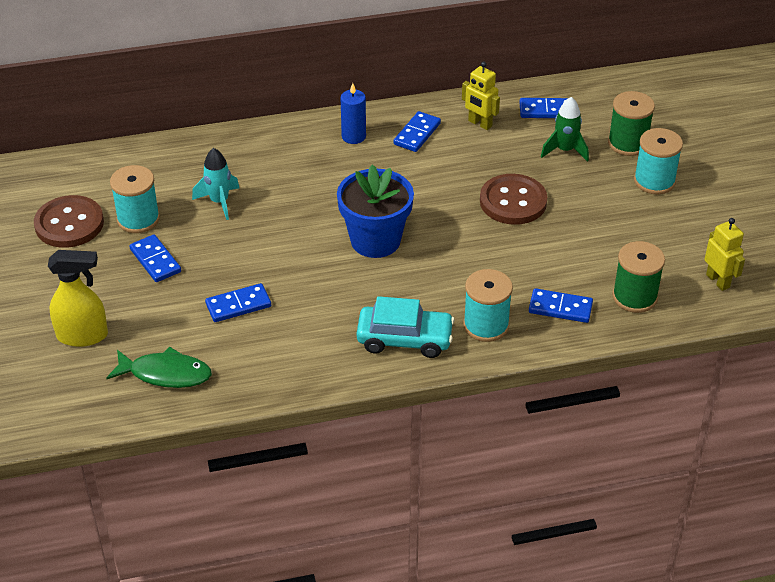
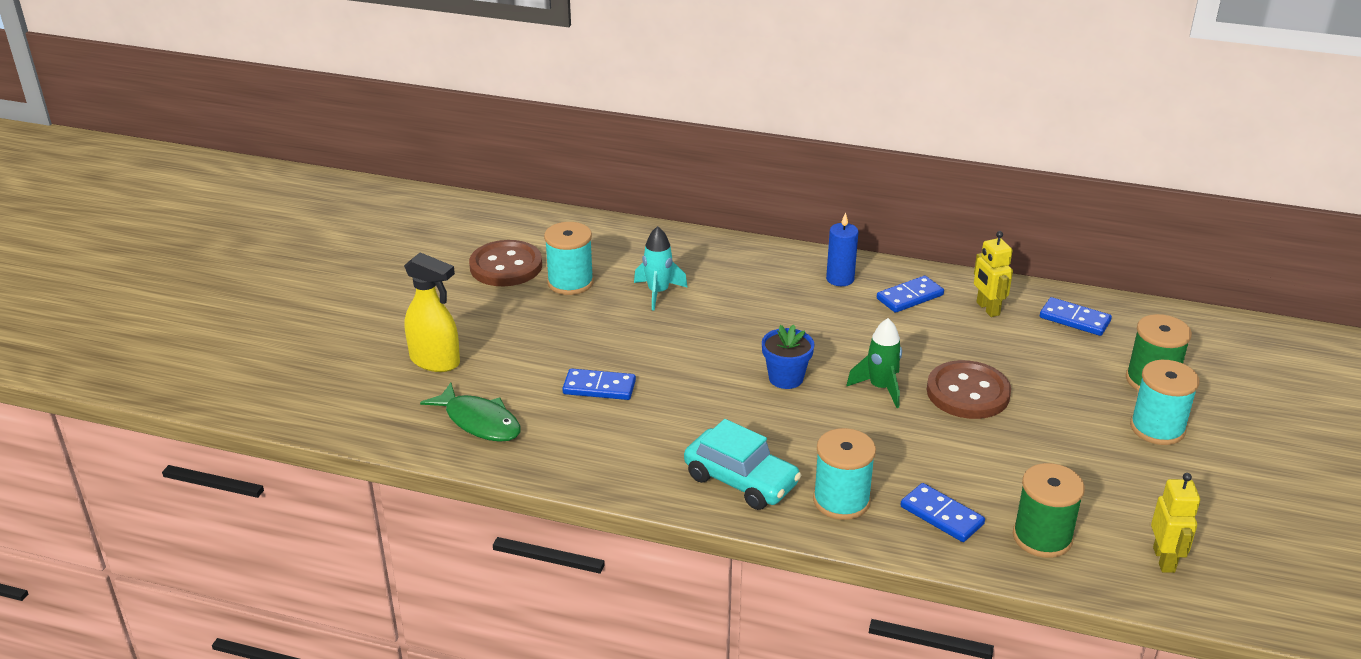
camera: 30 degrees right, 10 degrees down
(155, 260) = (555, 322): blue domino -> none
(375, 240) = (786, 378): blue flower pot -> blue flower pot, size x0.59
(565, 150) = (1068, 363): green rocket -> green rocket (880, 388)

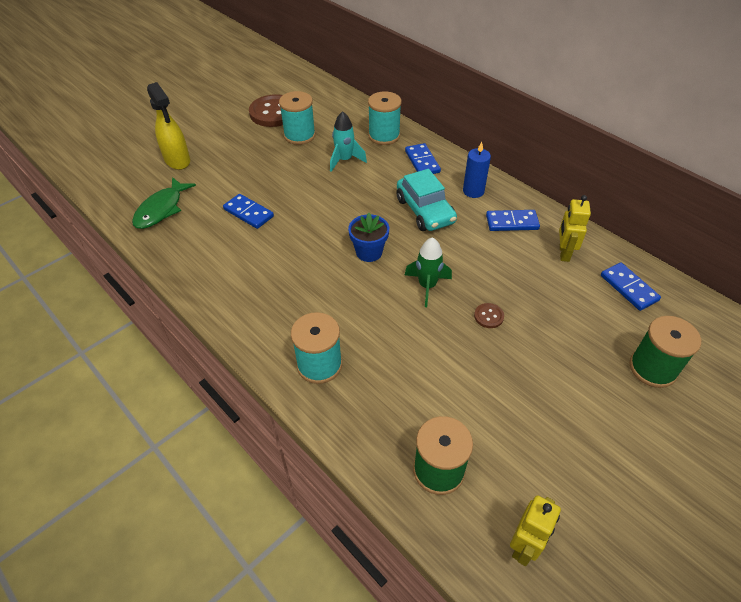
camera: 30 degrees right, 15 degrees up
(479, 422) = (161, 209): green fish -> green fish turned 45 degrees clockwise
(741, 481) = (269, 318): turquoise car -> turquoise car (425, 211)
(942, 515) = (379, 411): blue domino -> blue domino (422, 162)
(968, 393) = (488, 316): brown button -> brown button, size x0.43
(1157, 428) = (621, 415): turquoise spool -> turquoise spool (384, 136)

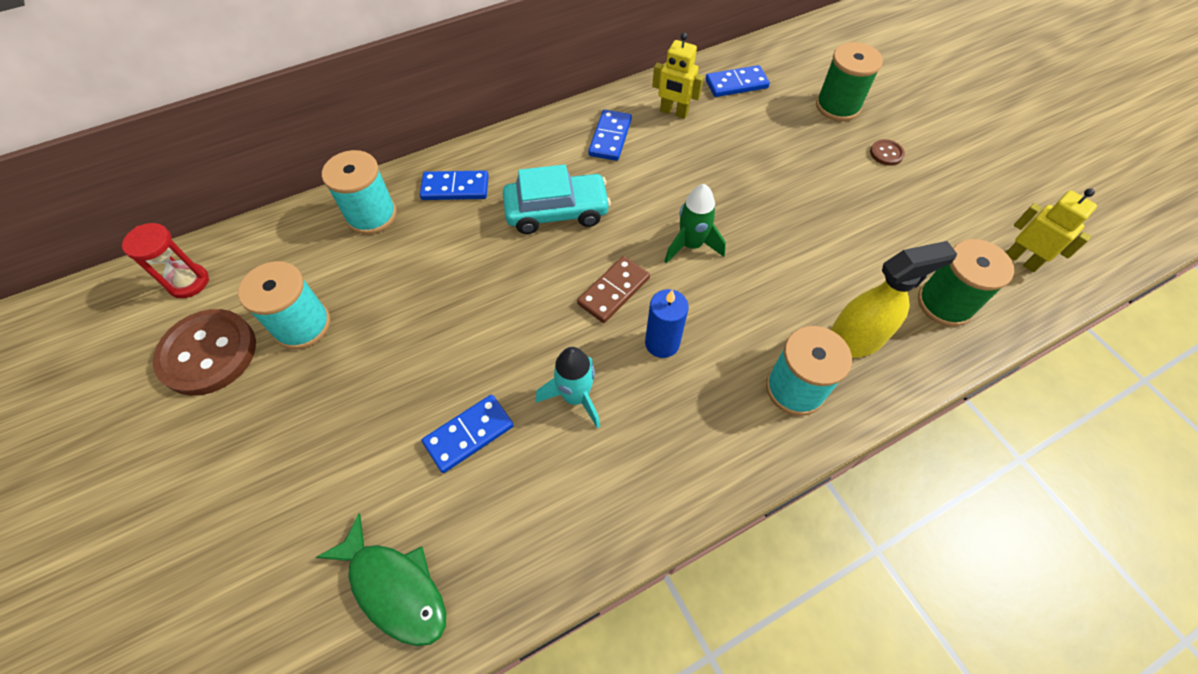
camera: 75 degrees left, 10 degrees up
(177, 160) = (257, 546): yellow spray bottle -> yellow spray bottle (855, 340)
(313, 92) = (188, 282): none -> red hourglass
(345, 160) = (403, 276): turquoise rocket -> turquoise rocket (575, 397)
(369, 252) = (613, 291): blue flower pot -> brown domino
(473, 191) = (540, 154): blue candle -> blue candle (662, 343)
(488, 316) = (751, 203): brown button -> brown button (886, 153)

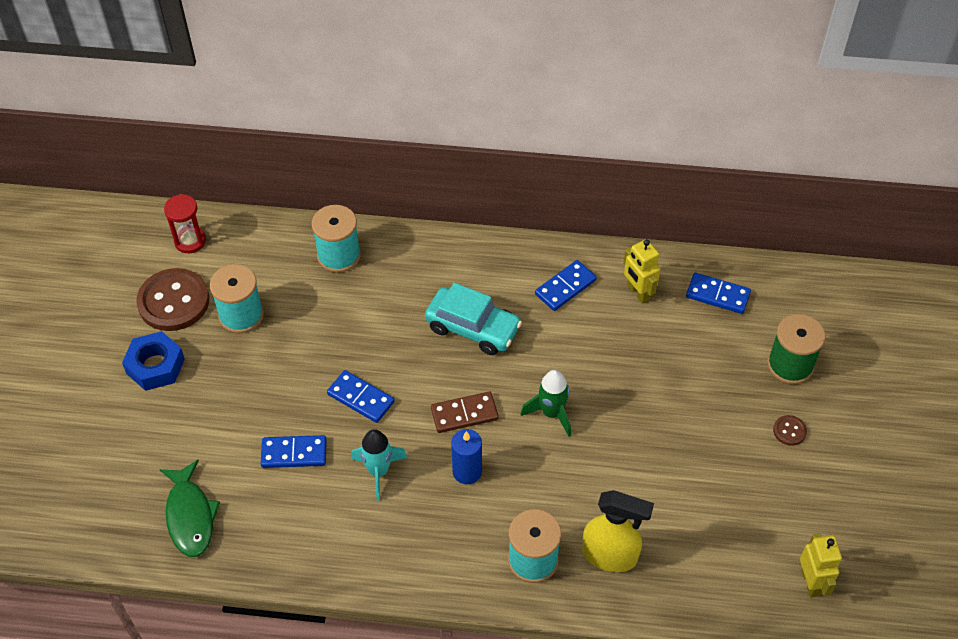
camera: 35 degrees right, 5 degrees down
(230, 436) = (155, 366): none -> blue nut
(455, 188) = (413, 266): blue domino -> blue domino (361, 398)
(945, 303) = (708, 574): green spool -> none

